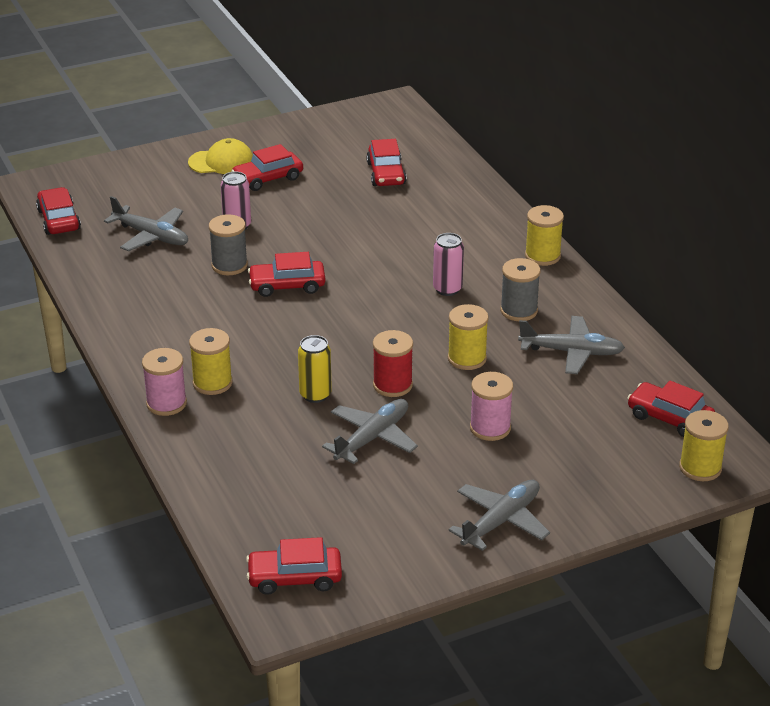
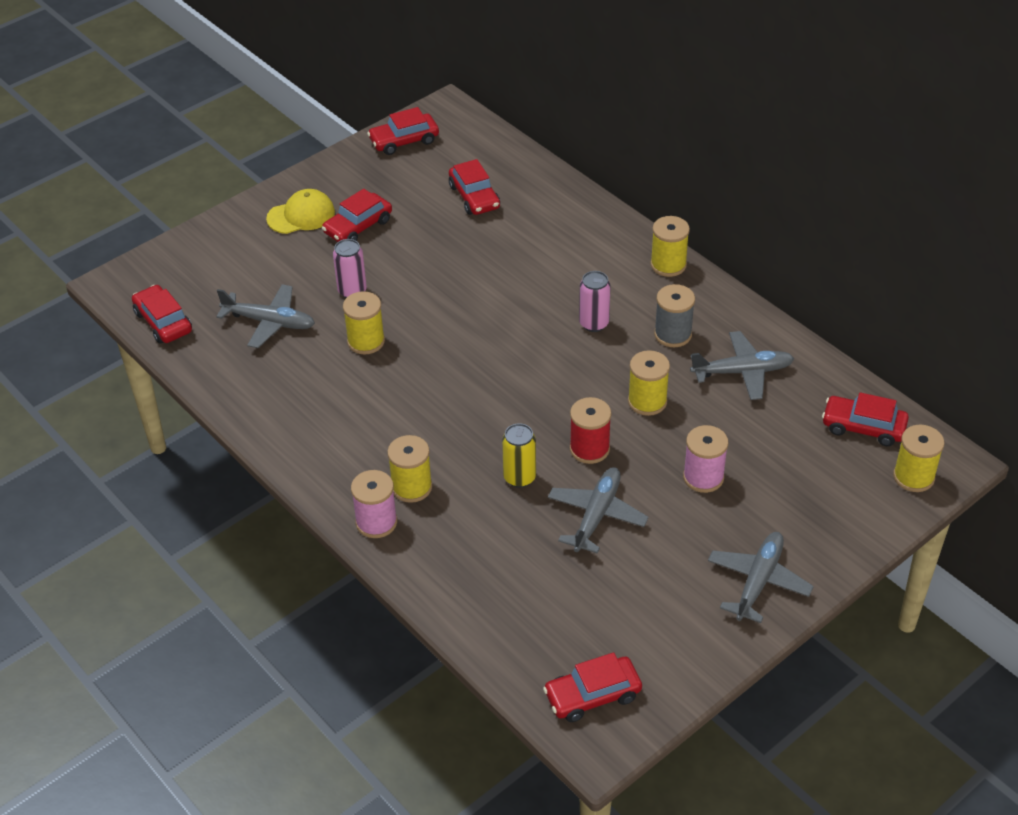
camera: 15 degrees left, 10 degrees up
(229, 265) = (366, 341): grey spool -> yellow spool
(287, 285) = (435, 353): red car -> red car (404, 141)

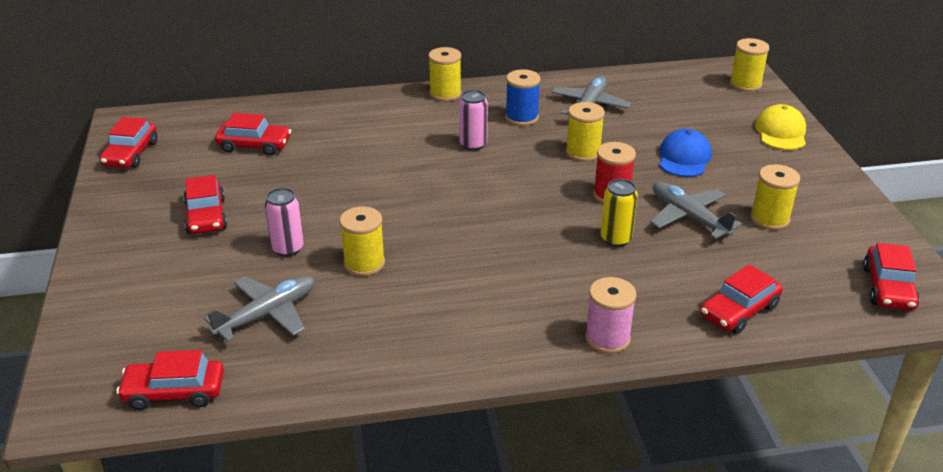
camera: 60 degrees left, 10 degrees down
(301, 215) = (143, 243): yellow cap -> yellow cap (781, 132)
(411, 487) = (579, 301): yellow spool -> yellow spool (769, 219)
(673, 334) = (522, 118): grey spool -> blue spool
(703, 477) = (684, 158): pink spool -> blue cap
(758, 582) = (807, 173): grey plane -> none
(863, 427) = (685, 84): red car -> red car (739, 311)

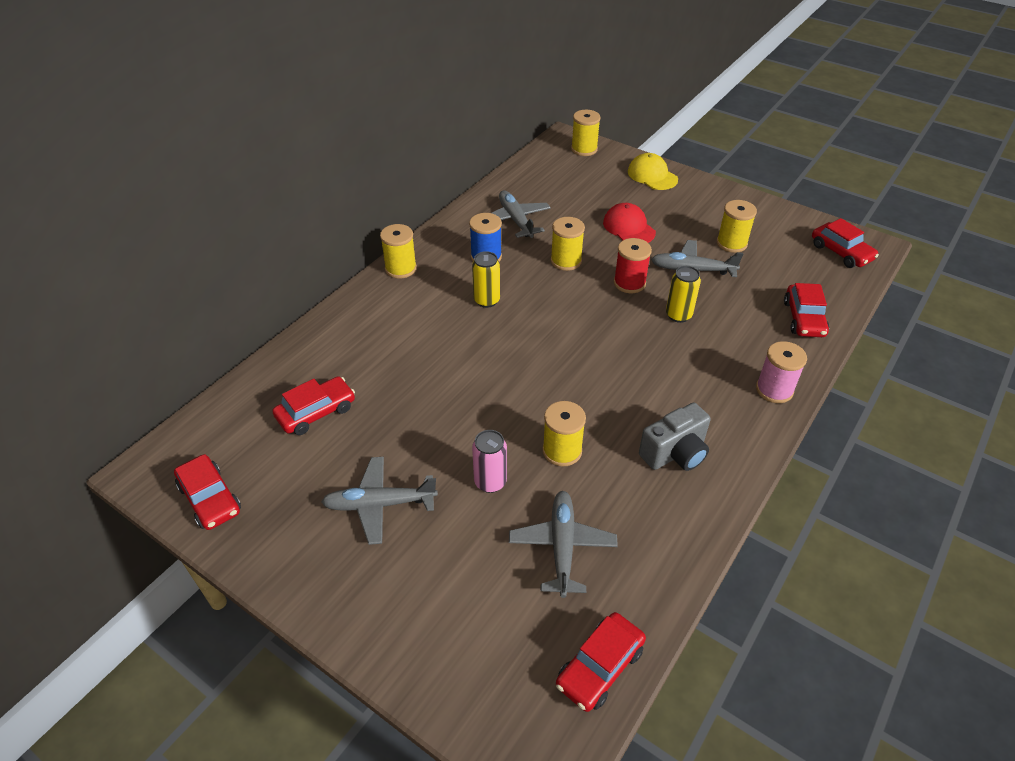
camera: 45 degrees left, 10 degrees up
(206, 216) = (380, 504): red car -> grey plane
(443, 320) = (675, 453): none -> grey camera
(473, 145) = (486, 300): pink can -> yellow can
(684, 158) = (628, 227): blue cap -> red cap

